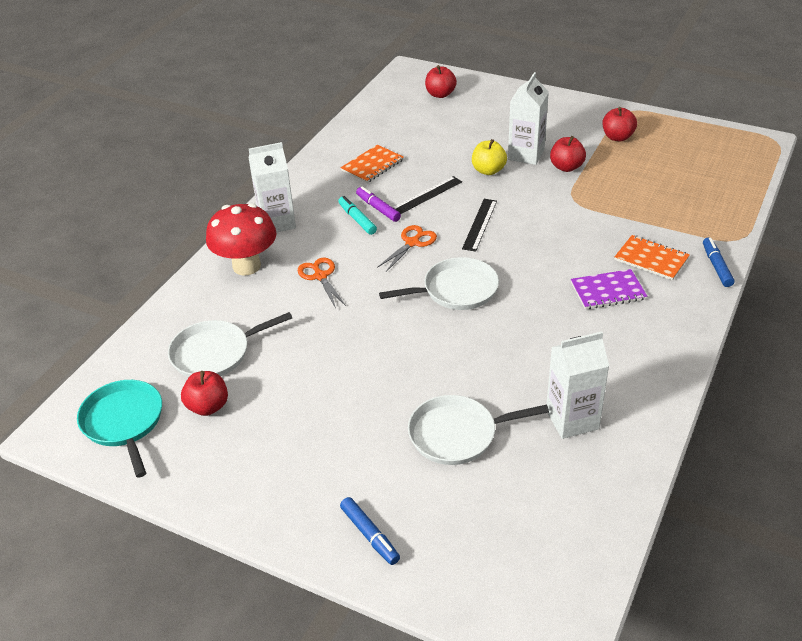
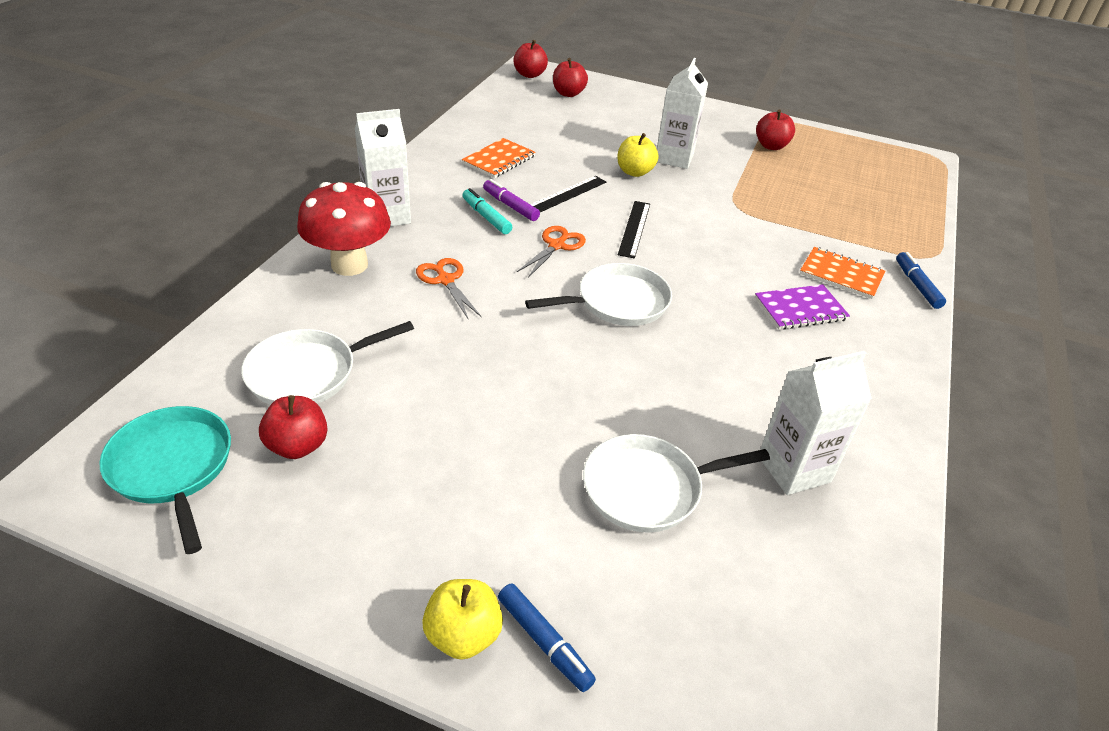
camera: 10 degrees left, 0 degrees up
(316, 530) = (463, 635): none -> yellow apple
(566, 167) = (722, 173): red apple -> red apple (529, 75)

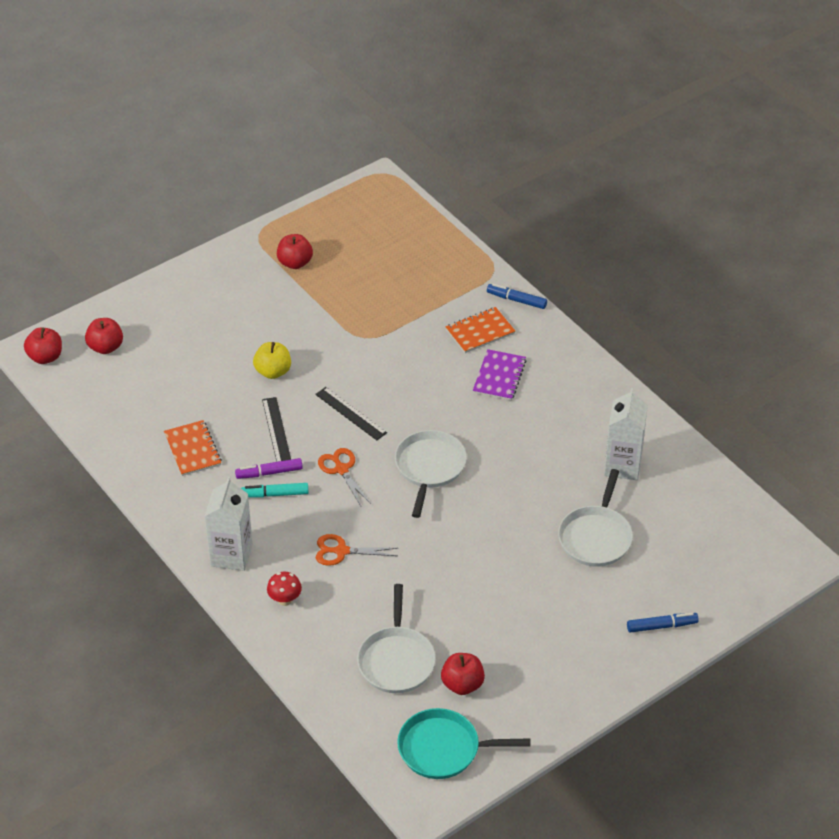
camera: 55 degrees left, 5 degrees up
(349, 265) = (285, 600): red mushroom -> red mushroom, size x0.47
(463, 635) = (639, 656): yellow apple -> none
(674, 158) = (269, 335): white carton -> none

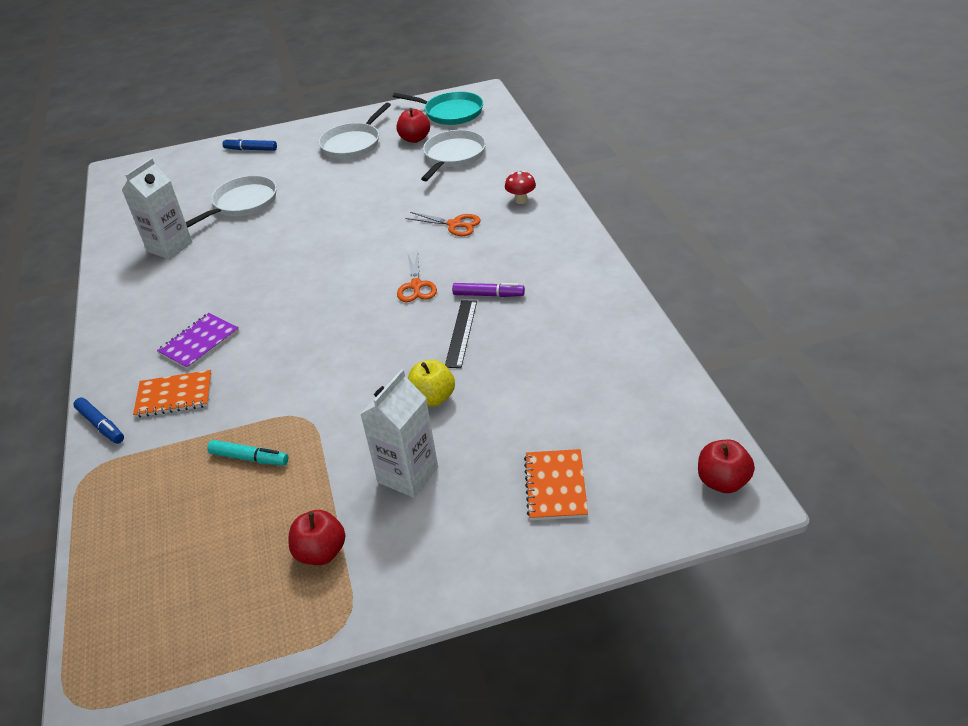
camera: 155 degrees left, 5 degrees down
(105, 347) = (634, 477): red apple -> none
(192, 449) = (559, 330): orange notebook -> orange notebook (555, 486)
(231, 555) = (554, 236): white carton -> white carton (408, 475)
(275, 494) = (492, 276): turquoise marker -> turquoise marker (249, 458)
(351, 413) = (374, 335): black ruler -> none
(429, 467) = (333, 273): white pan -> white pan (353, 144)

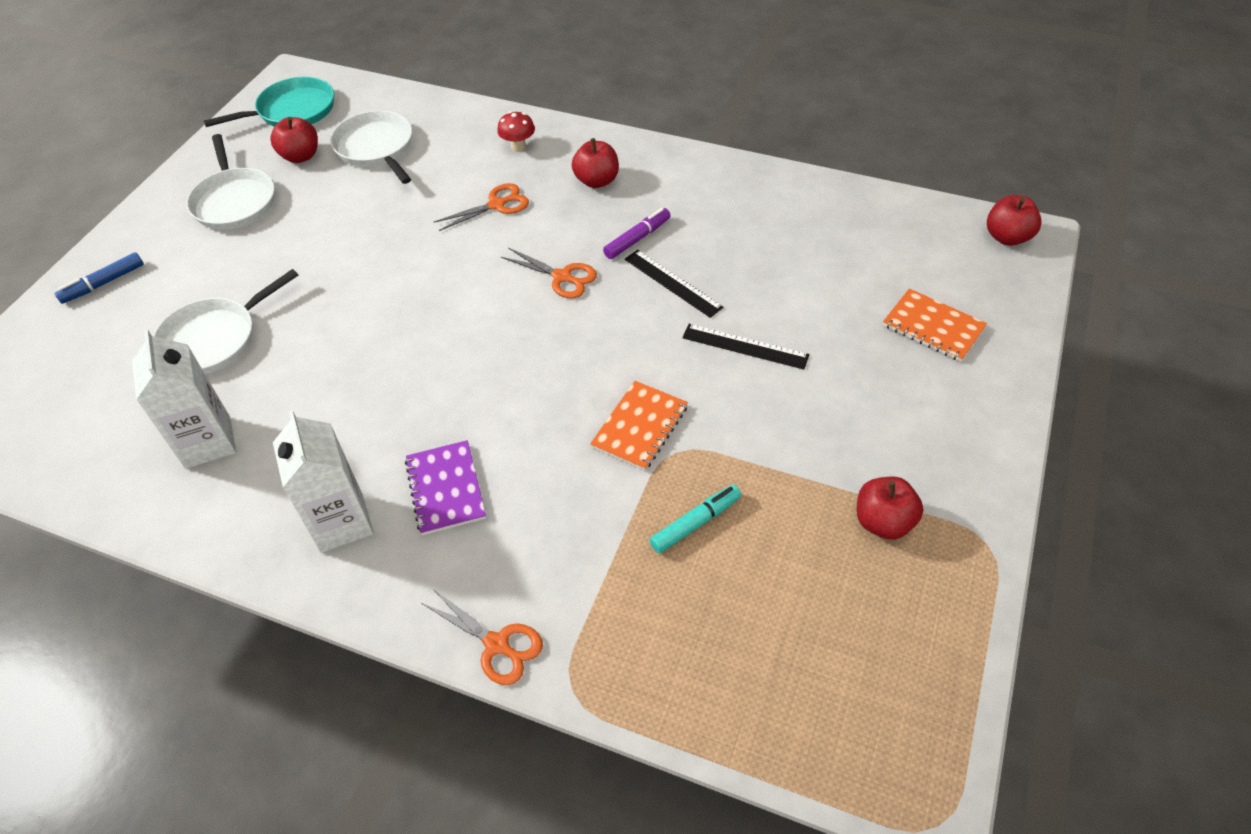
camera: 55 degrees left, 10 degrees up
(101, 425) = (497, 644): blue marker -> orange scissors
(174, 395) = (519, 550): orange notebook -> orange notebook (640, 427)
(243, 203) = (213, 339): white pan -> white pan turned 120 degrees counterclockwise
(408, 475) = (834, 412): white carton -> white carton (341, 522)
(432, 398) = (745, 346): yellow apple -> black ruler
(526, 247) = (596, 181): none -> red apple

